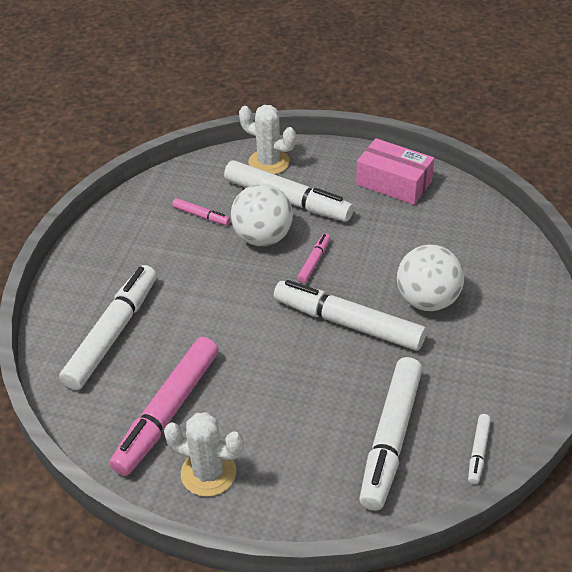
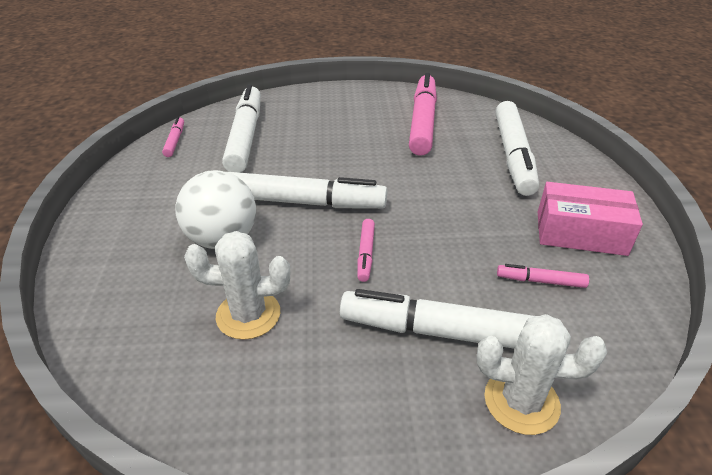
camera: 160 degrees right, 5 degrees down
(208, 473) = (370, 102): white cactus -> white cactus (248, 315)
(263, 237) = (443, 270): white ball -> none
(394, 183) = (294, 410): pink box -> pink box (580, 233)
(478, 452) = (175, 141): white marker -> pink marker

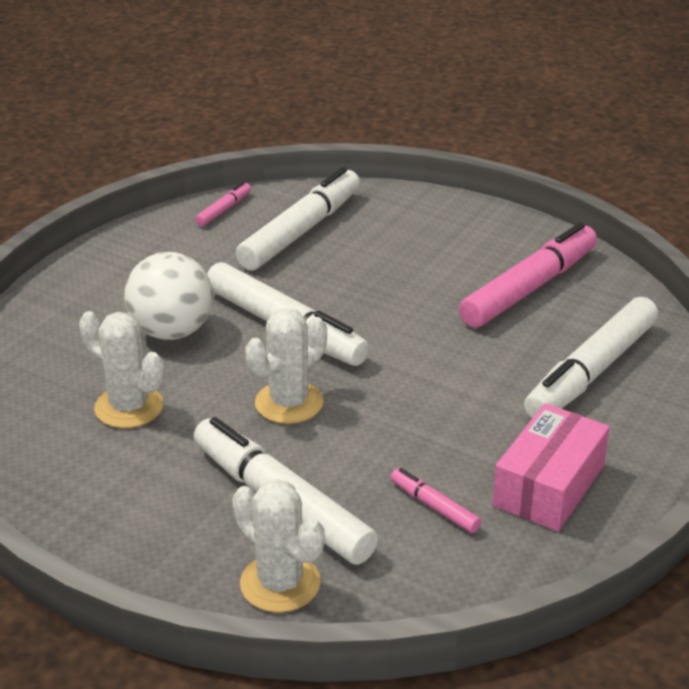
camera: 35 degrees right, 5 degrees down
(366, 254) = (289, 403): pink marker -> white cactus
(580, 233) = (548, 485): pink box -> pink box turned 75 degrees clockwise

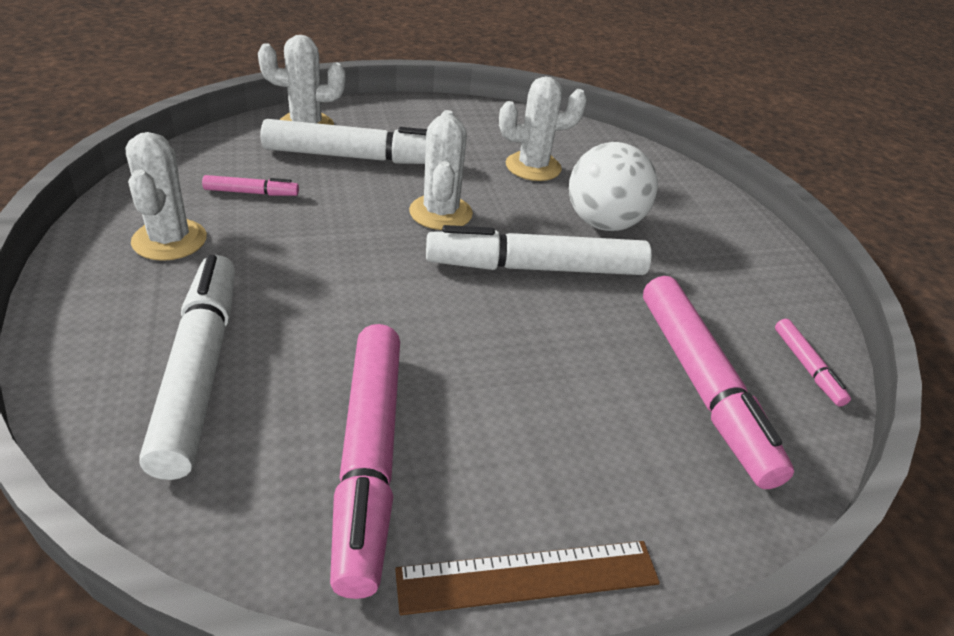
camera: 130 degrees right, 5 degrees up
(301, 231) = (702, 386): white marker -> pink marker
(501, 224) = (528, 576): none -> brown ruler
(548, 485) = (169, 240): pink box -> white cactus

